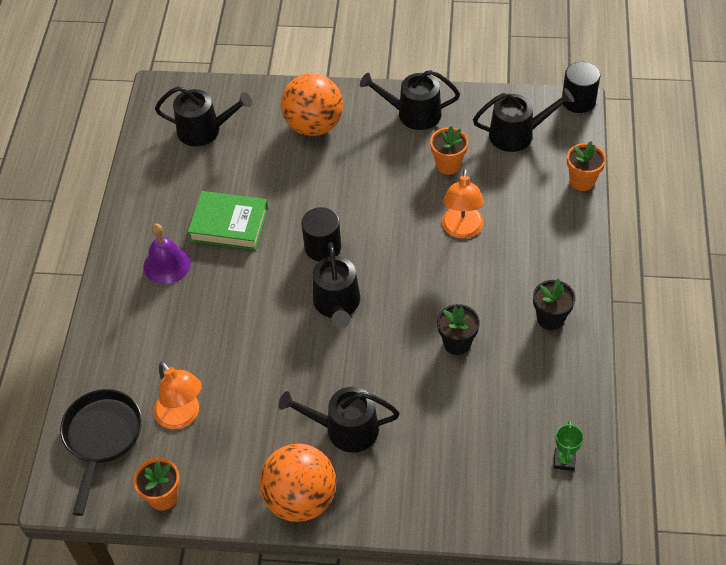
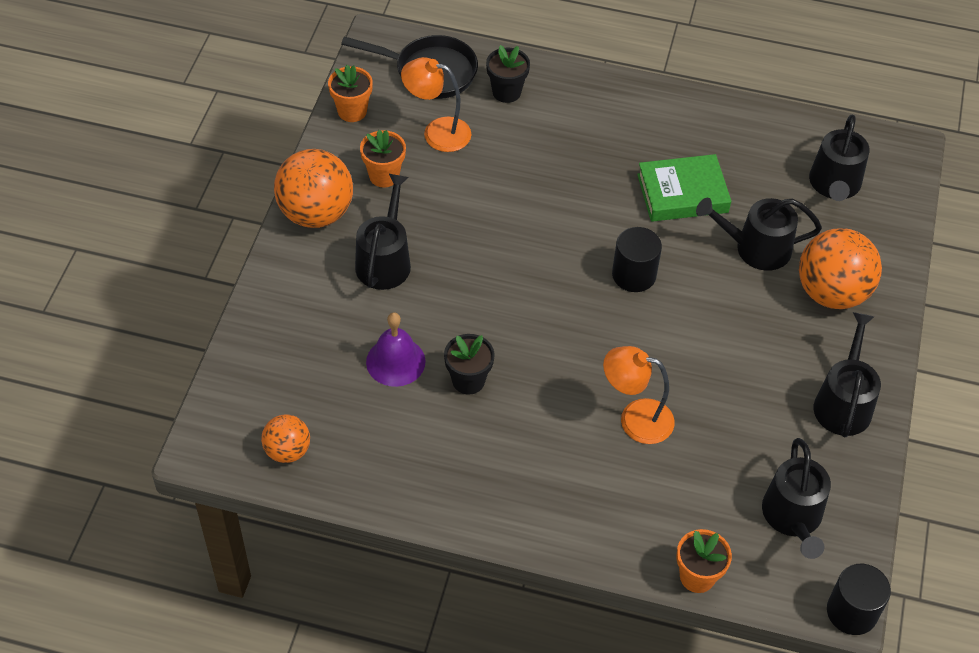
camera: 95 degrees right, 0 degrees up
(167, 264) = (634, 135): purple bell -> purple bell (395, 361)
(182, 417) = (437, 132): orange lamp -> orange lamp turned 45 degrees clockwise
(229, 224) = (682, 193): green book -> green book turned 60 degrees clockwise
(337, 304) = (548, 277): black watering can -> black watering can (756, 248)
(448, 165) = (746, 425): orange flower pot -> orange flower pot (384, 176)
(550, 319) = (480, 483): black flower pot -> black flower pot (506, 92)
(564, 460) = (287, 451): green trophy -> orange ball

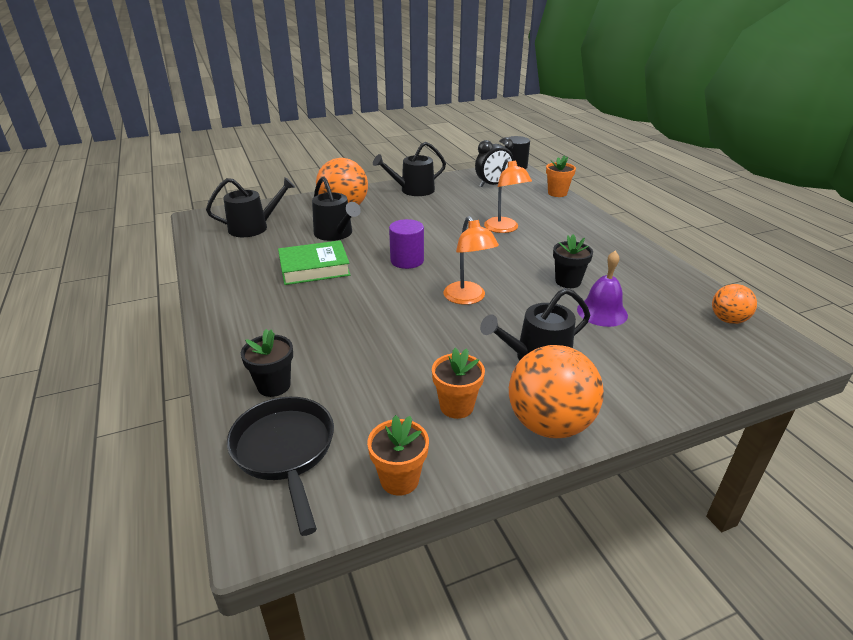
camera: 125 degrees left, 20 degrees down
(437, 132) = (368, 402): orange lamp -> orange lamp (468, 298)
(634, 275) = (407, 260): black cylinder -> purple cylinder
(682, 193) = (314, 268): green book -> green book turned 60 degrees counterclockwise
(793, 517) = (493, 185): black watering can -> black clock

